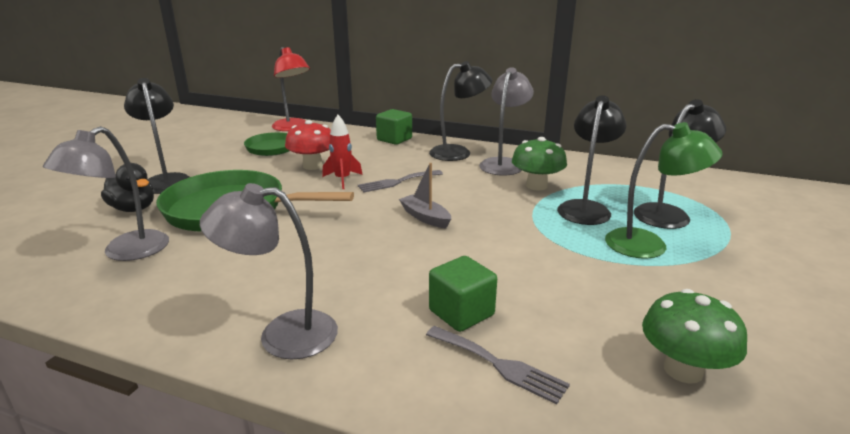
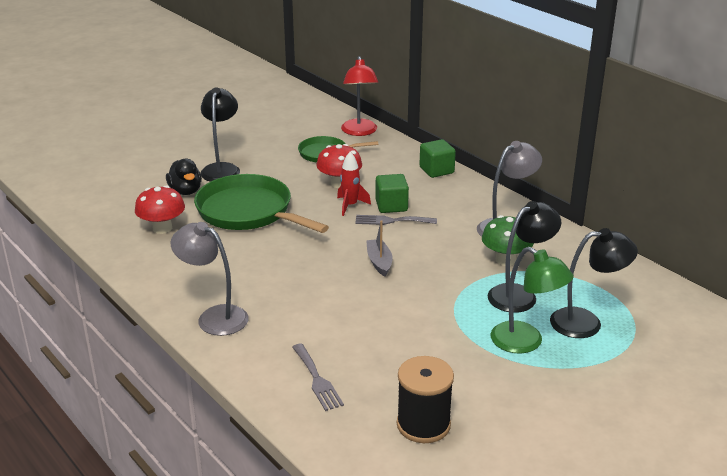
camera: 30 degrees right, 5 degrees up
(125, 252) = (162, 228): grey lamp -> red mushroom
(458, 152) = (478, 202): black lamp -> none
(461, 313) = (328, 342): green cube -> green cube (391, 206)
(683, 370) = (423, 425): green mushroom -> black spool

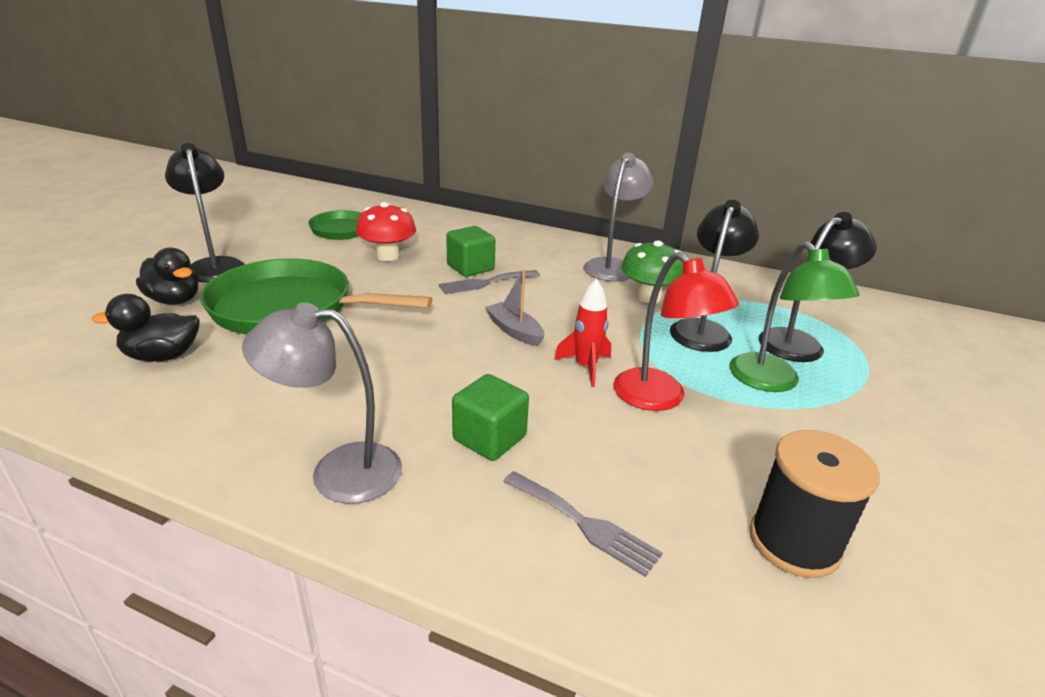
camera: 30 degrees left, 0 degrees up
(162, 228) = (162, 356): red mushroom -> black duck
(350, 206) = (421, 276): red rocket -> red rocket (585, 367)
(359, 132) = (368, 204): red lamp -> red lamp (659, 398)
(436, 170) = (486, 226): green cube -> green cube (489, 438)
(526, 343) = (772, 382): green lamp -> green lamp turned 60 degrees clockwise

